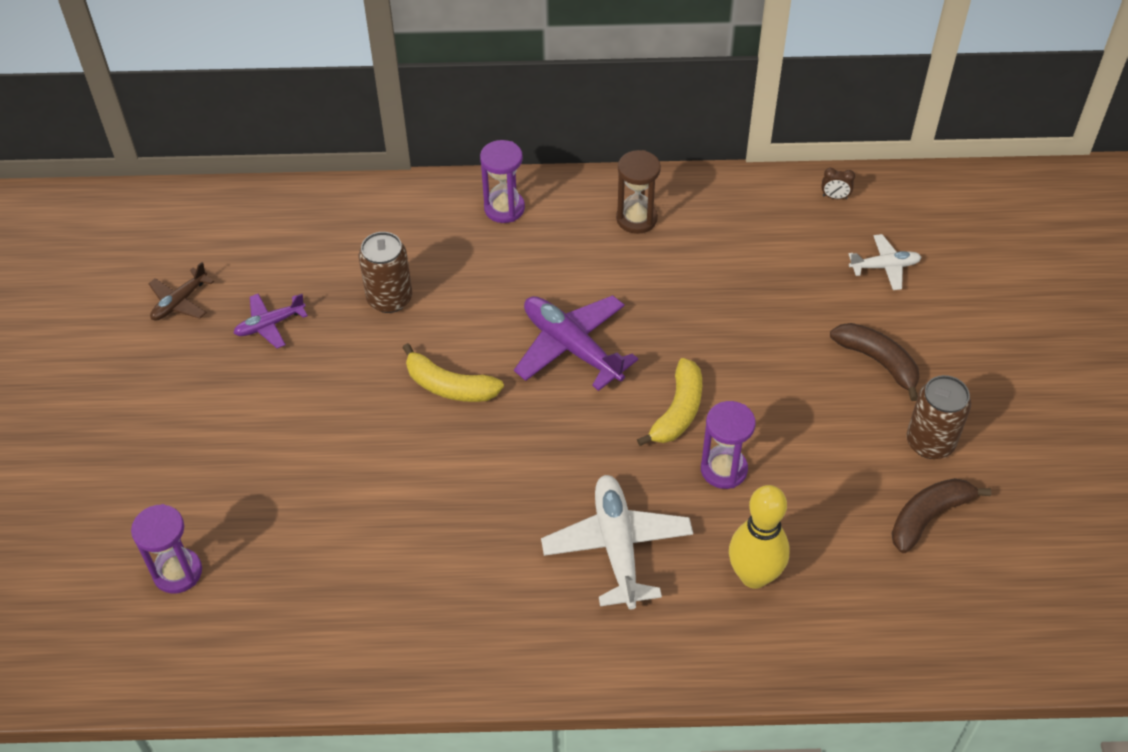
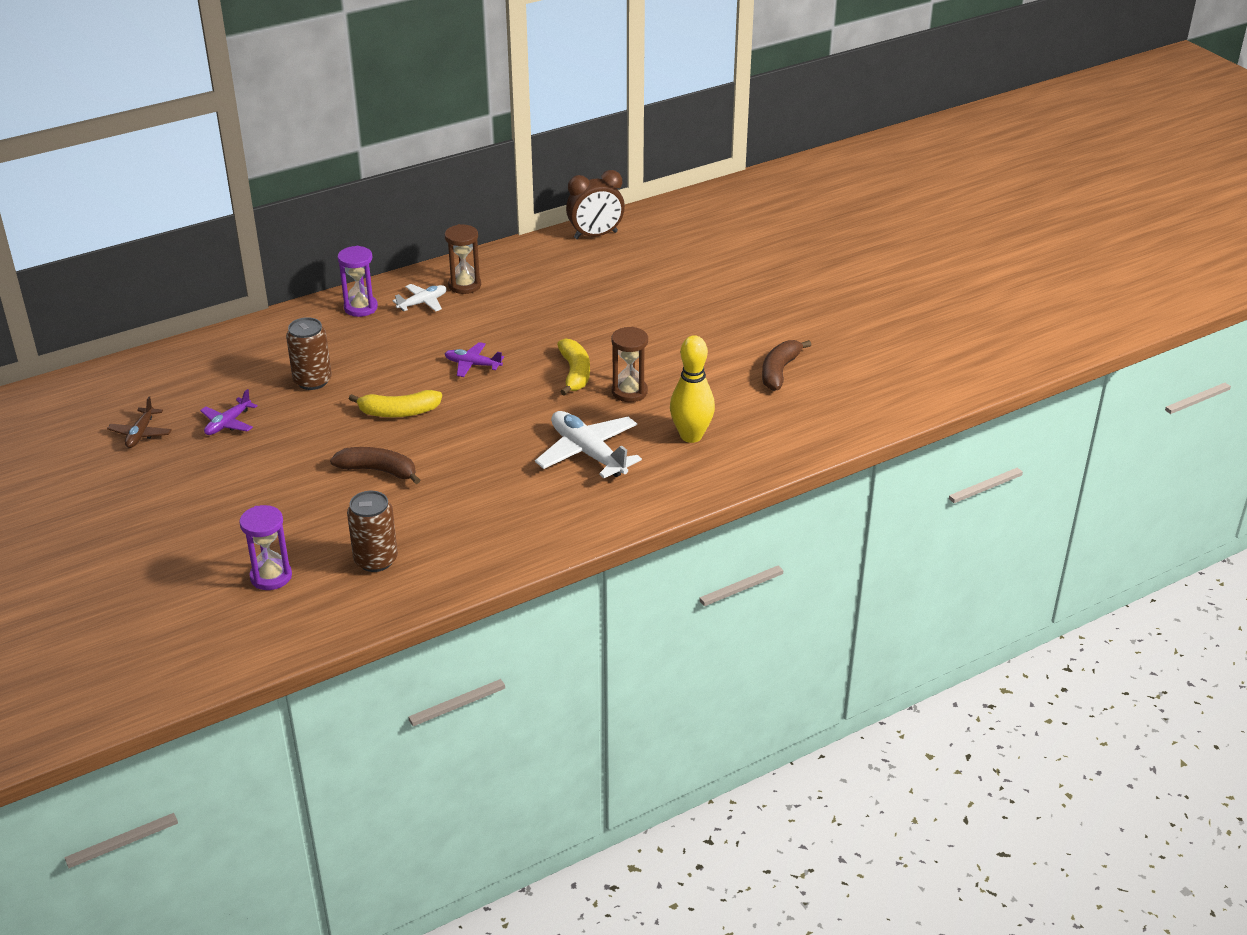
camera: 30 degrees left, 15 degrees down
(571, 347) = (472, 365): purple plane -> purple plane, size x0.56
(723, 469) = (629, 392): purple hourglass -> brown hourglass
(835, 197) = (595, 235): brown clock -> brown clock, size x2.37
(878, 362) = (689, 308): brown banana -> brown banana (378, 471)
(884, 267) = (656, 260): white plane -> white plane (422, 303)
(930, 442) = (753, 336): brown can -> brown can (376, 560)

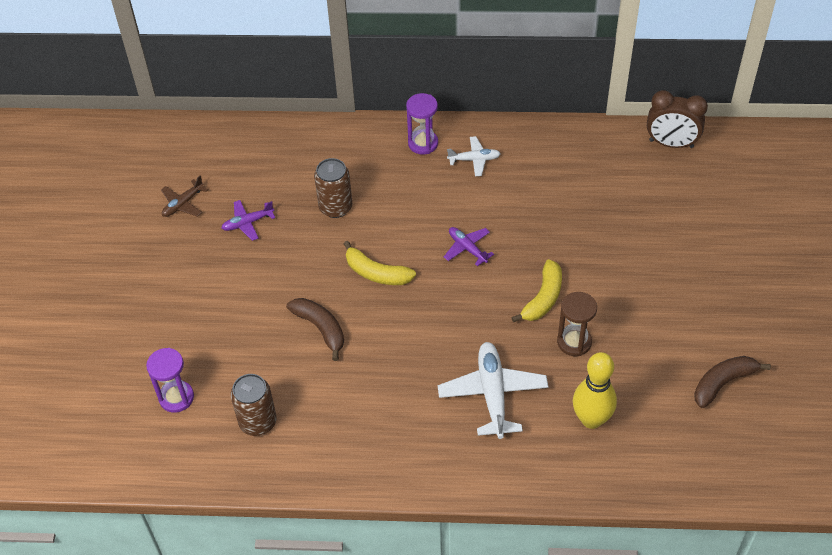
camera: 35 degrees right, 15 degrees up
(464, 285) = (521, 155): brown hourglass -> none

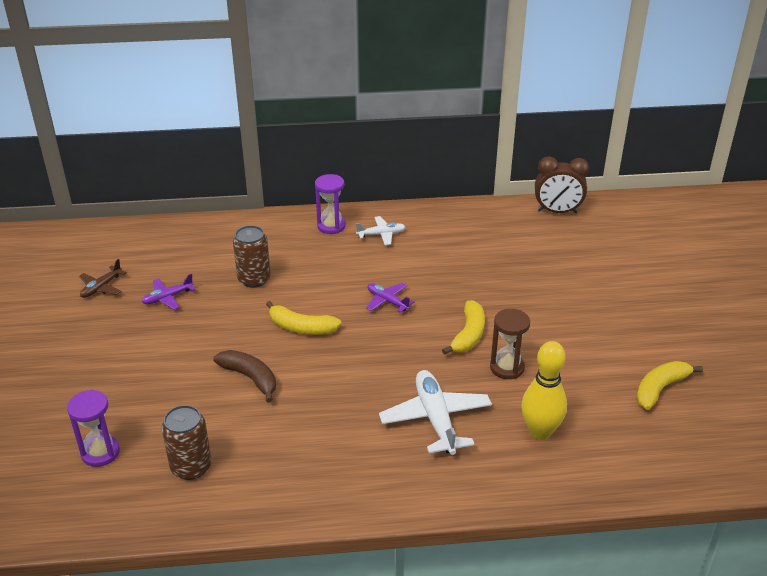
camera: 10 degrees left, 15 degrees down
(723, 383) = (660, 389): brown banana -> yellow banana

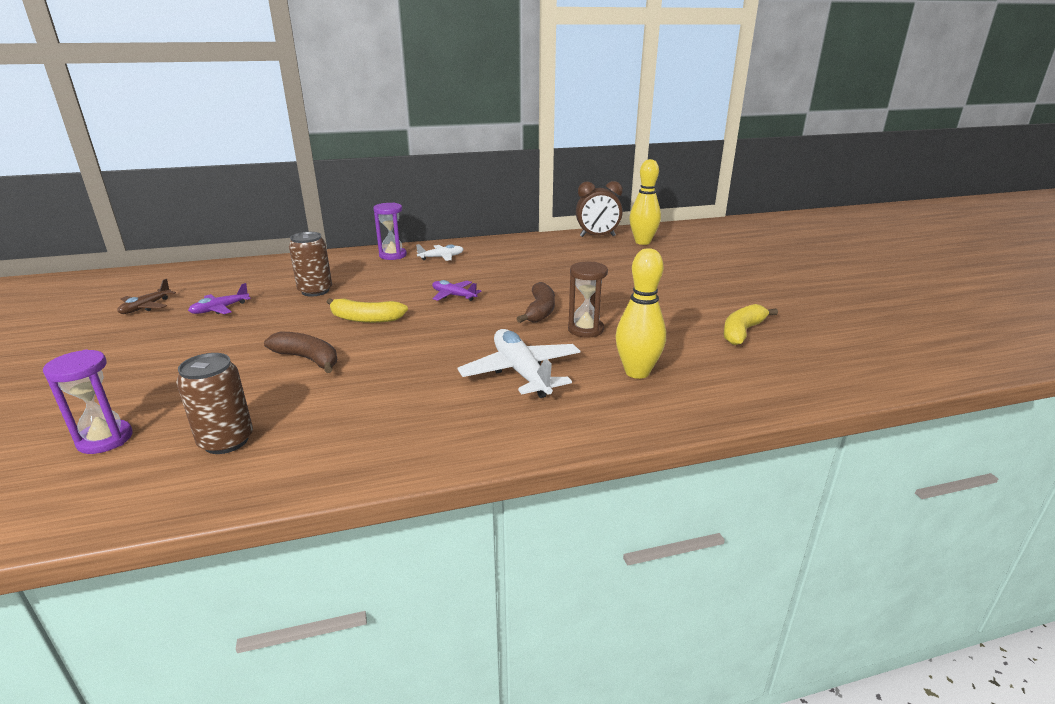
camera: 10 degrees left, 10 degrees down
(468, 335) = (540, 311): yellow banana -> brown banana
(605, 227) = (642, 242): none -> yellow bowling pin

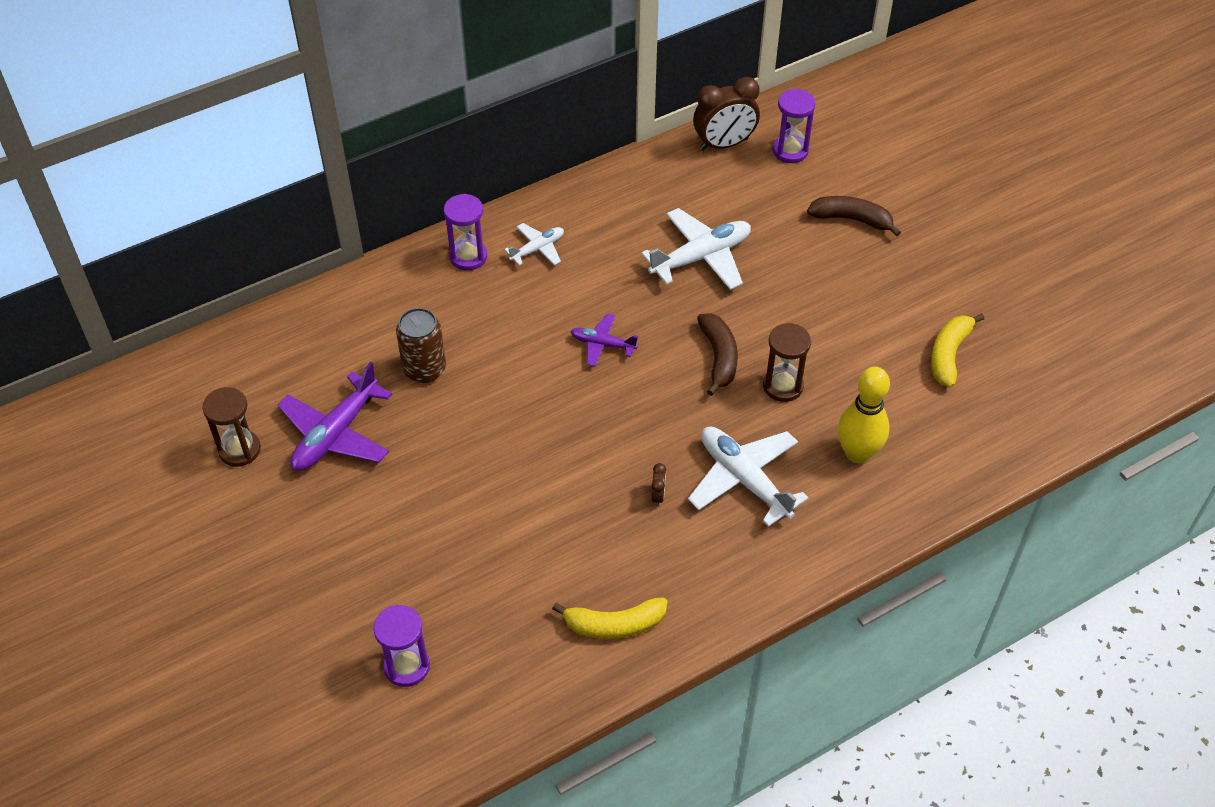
camera: 15 degrees left, 25 degrees up
(146, 307) = (239, 450): brown plane -> brown hourglass
(220, 309) = (336, 434): purple plane -> purple plane, size x1.80
(226, 441) = (521, 641): brown can -> none
(308, 359) = (511, 506): brown banana -> brown banana (852, 219)
(365, 319) = (526, 417): yellow banana -> yellow banana (614, 624)
(436, 371) = (658, 496): none -> brown clock
(554, 271) = (701, 257): none -> white plane
(642, 242) = (790, 151): yellow bowling pin -> purple hourglass

